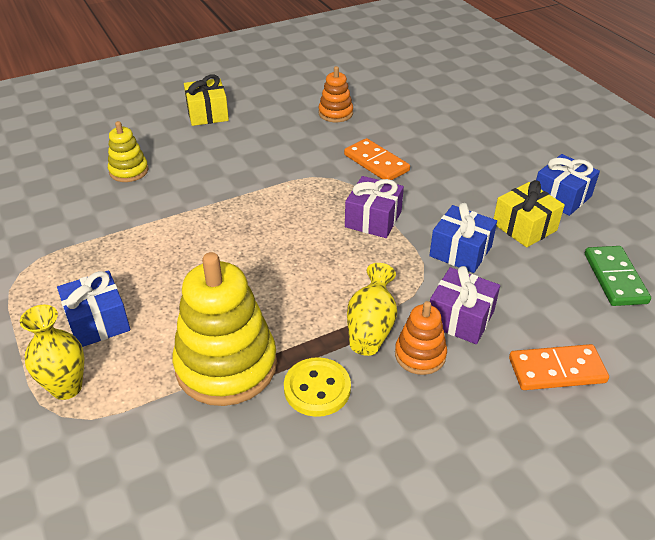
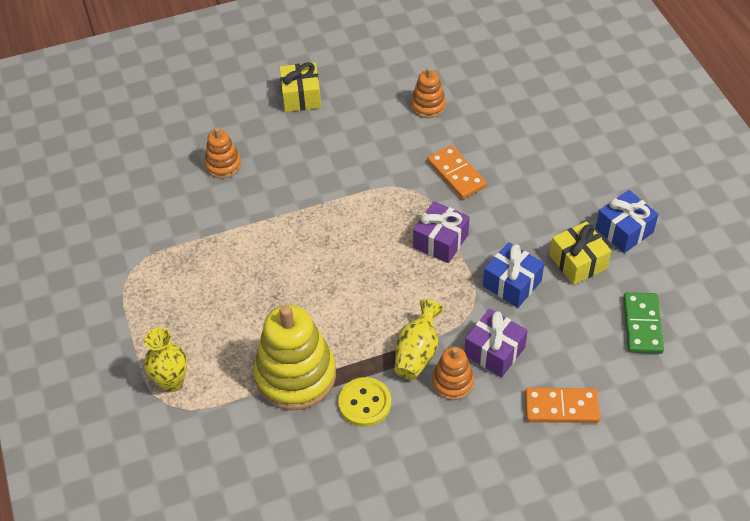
camera: 10 degrees right, 10 degrees up
(98, 321) = (195, 325): blue gift -> none
(129, 171) = (223, 165): yellow stacking toy -> orange stacking toy

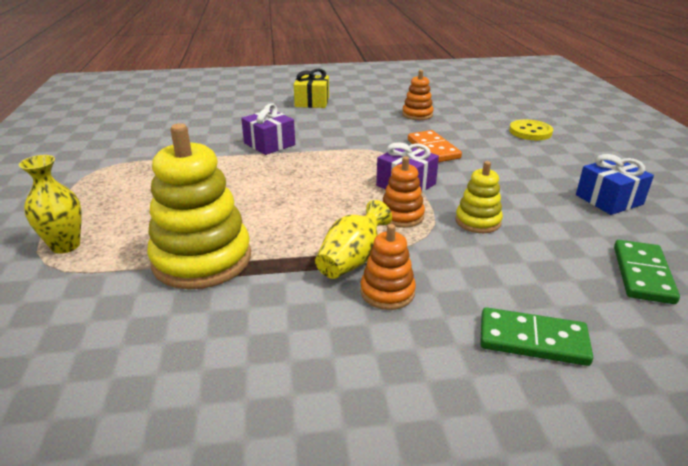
camera: 10 degrees right, 20 degrees down
(223, 165) = (227, 125): orange stacking toy -> orange stacking toy (401, 216)
(364, 403) = (269, 295): yellow button -> yellow button (530, 132)
(494, 351) = (447, 272): purple gift -> purple gift (269, 144)
(512, 283) = (478, 221): blue gift -> yellow stacking toy
(561, 407) = (533, 340): orange domino -> green domino
(578, 262) = (556, 215): yellow gift -> none

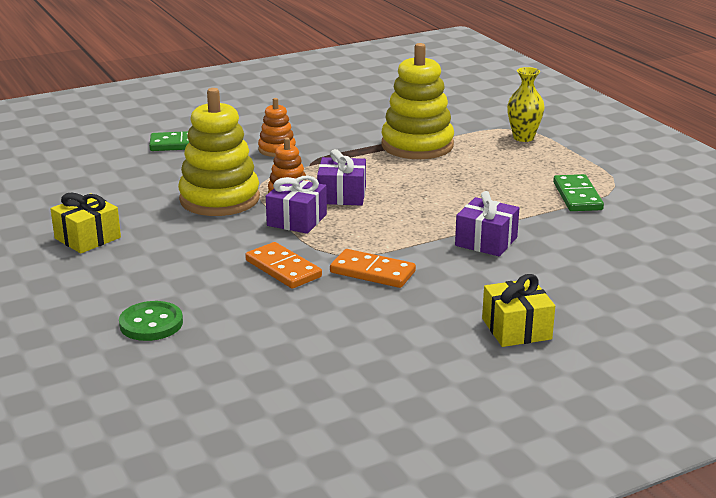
camera: 160 degrees right, 5 degrees down
(348, 203) = (342, 195): none -> purple gift
(352, 260) = (311, 160): yellow vase -> none
(369, 138) = (372, 272): none -> orange domino
(417, 115) = (329, 330): orange stacking toy -> none
(478, 221) = (219, 199): yellow stacking toy -> yellow stacking toy, size x1.95
(530, 132) = (151, 323): yellow button -> green button
(609, 200) = (87, 238): blue gift -> yellow gift
(643, 274) = (93, 184): green domino -> green domino (577, 196)

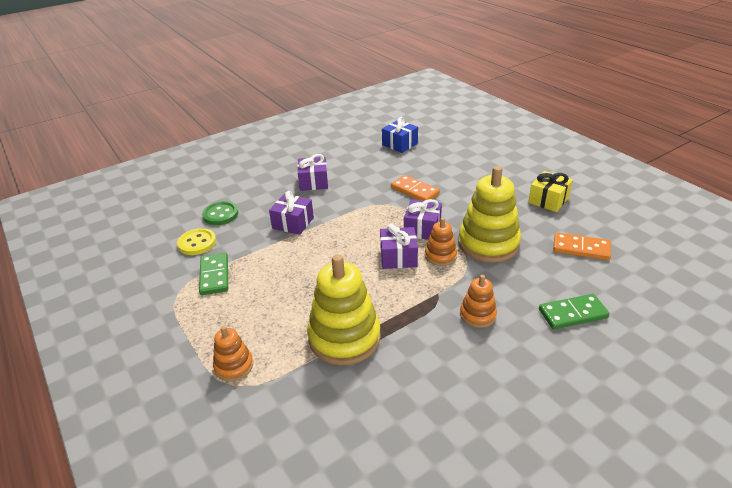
camera: 175 degrees right, 10 degrees up
(151, 323) = (465, 155): green button -> green button (220, 214)
(269, 363) = (400, 144): none -> blue gift
(372, 272) = (362, 194): orange domino -> orange domino (581, 248)
(458, 299) = (313, 182): none -> purple gift
(516, 329) = (285, 169): yellow gift -> none
(523, 138) = (234, 366): yellow vase -> orange stacking toy
(622, 229) = (197, 243): none -> yellow button

